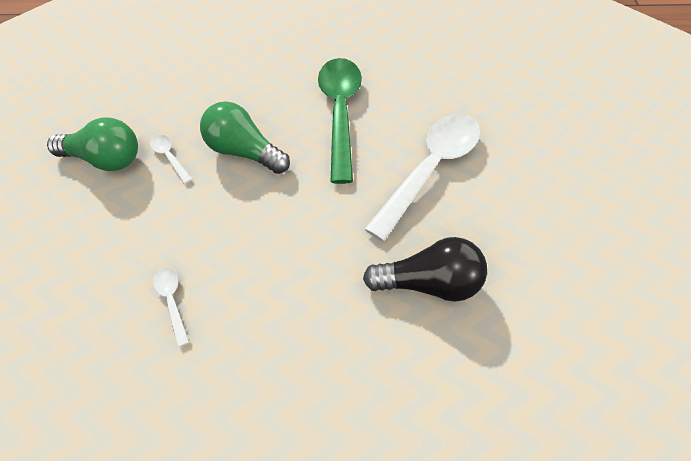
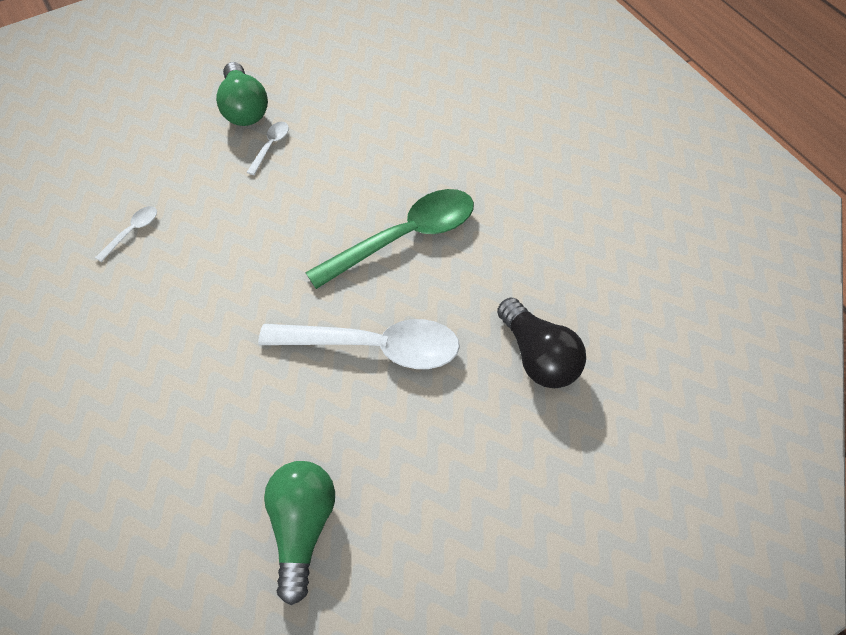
camera: 60 degrees right, 0 degrees up
(245, 152) = (308, 192): green light bulb -> green light bulb (302, 528)
(429, 283) = (234, 402): black light bulb -> black light bulb (539, 356)

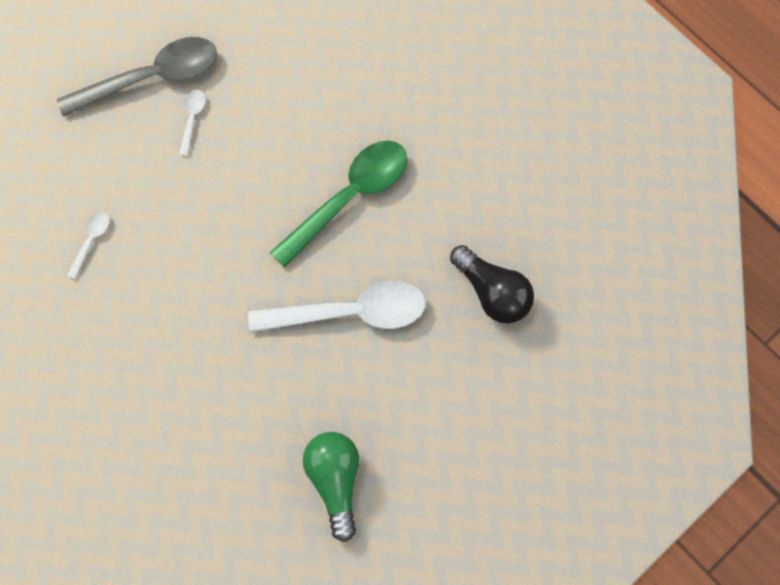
camera: 15 degrees left, 15 degrees up
(244, 108) = (151, 78): green light bulb -> grey spoon

